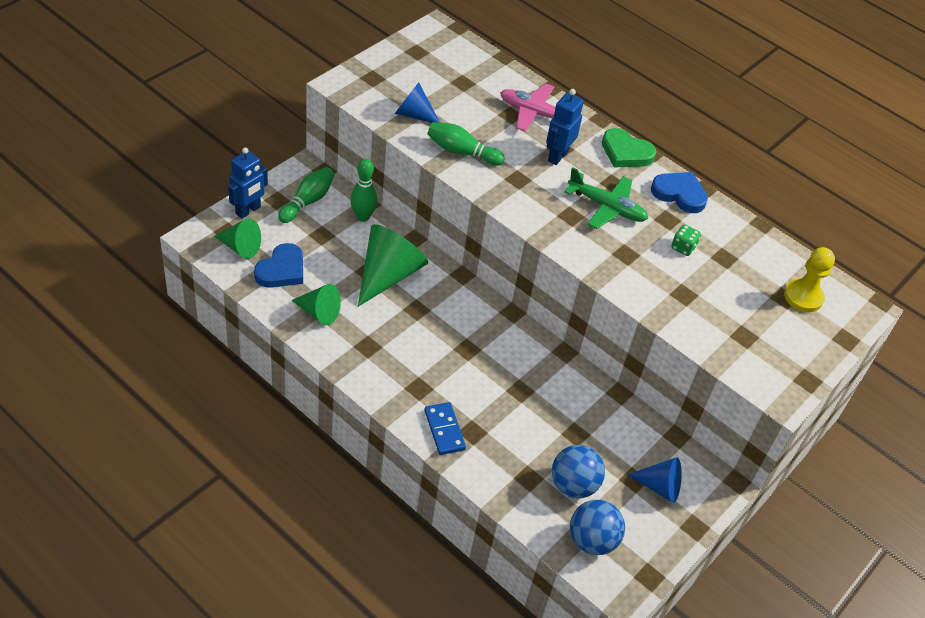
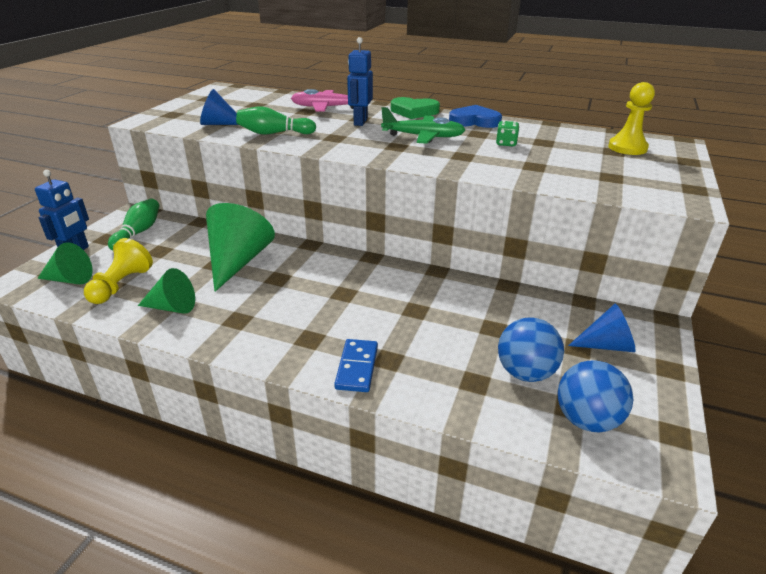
camera: 15 degrees left, 15 degrees down
(282, 270) = (121, 285): blue heart -> yellow pawn
(363, 217) = (197, 230): green bowling pin -> none
(444, 430) = (357, 367): blue domino -> blue domino turned 45 degrees clockwise

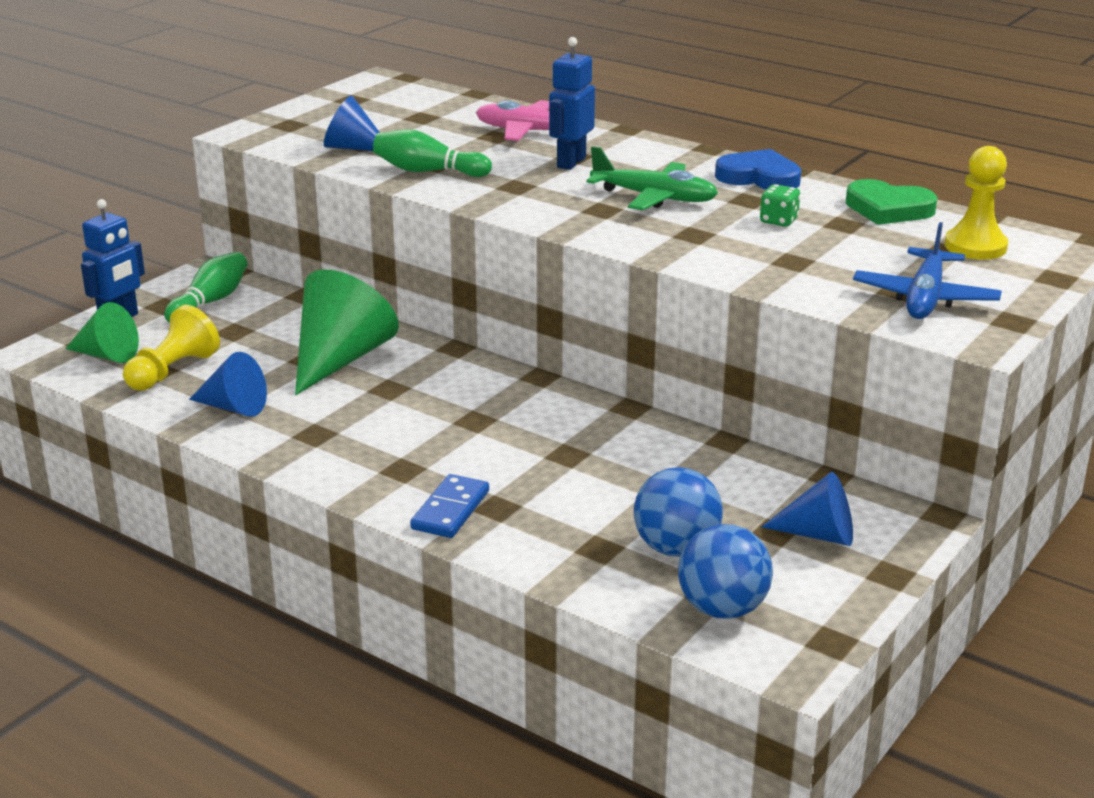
camera: 15 degrees right, 5 degrees down
(172, 307) = (233, 407): green cone -> blue cone
(414, 111) = (670, 151): green heart -> green heart (888, 209)
(631, 180) = (925, 298): none -> blue plane

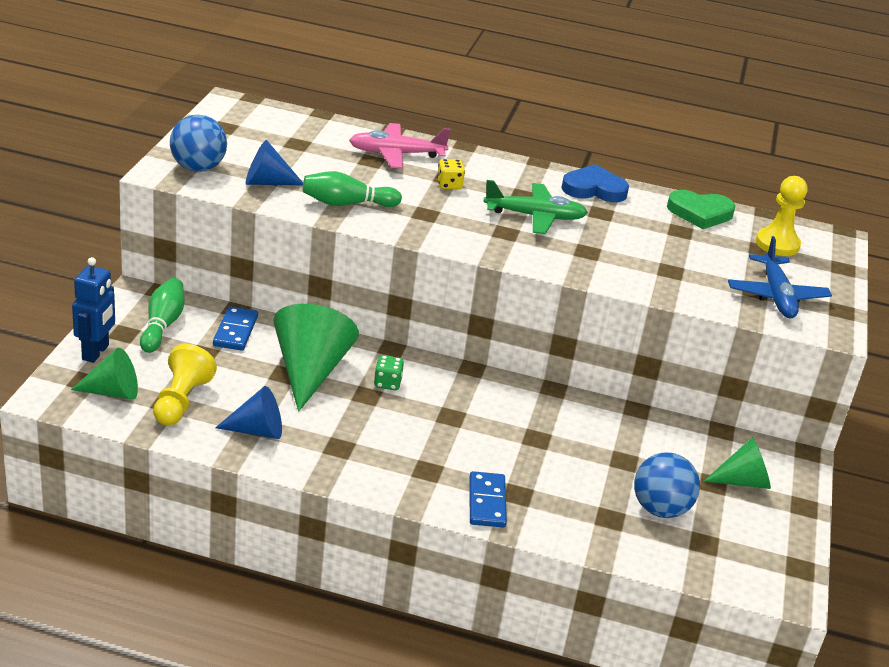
camera: 25 degrees left, 5 degrees up
(286, 314) = (235, 331): none -> blue domino
(571, 162) = (449, 185): blue robot -> yellow dice
(722, 609) = (719, 554): blue ball -> blue ball (198, 168)
(778, 221) = (636, 232): green dice -> green dice (387, 383)
(819, 534) = (742, 481): blue cone -> green cone

